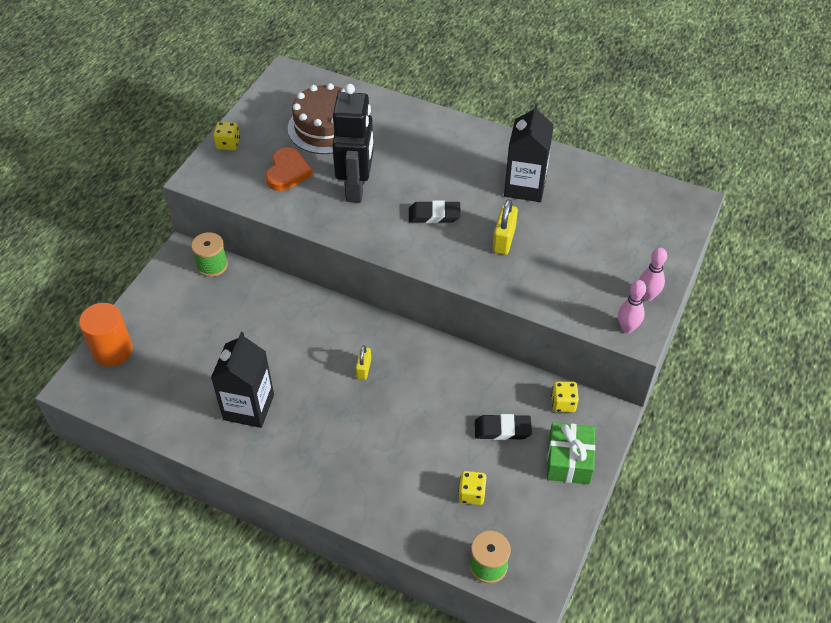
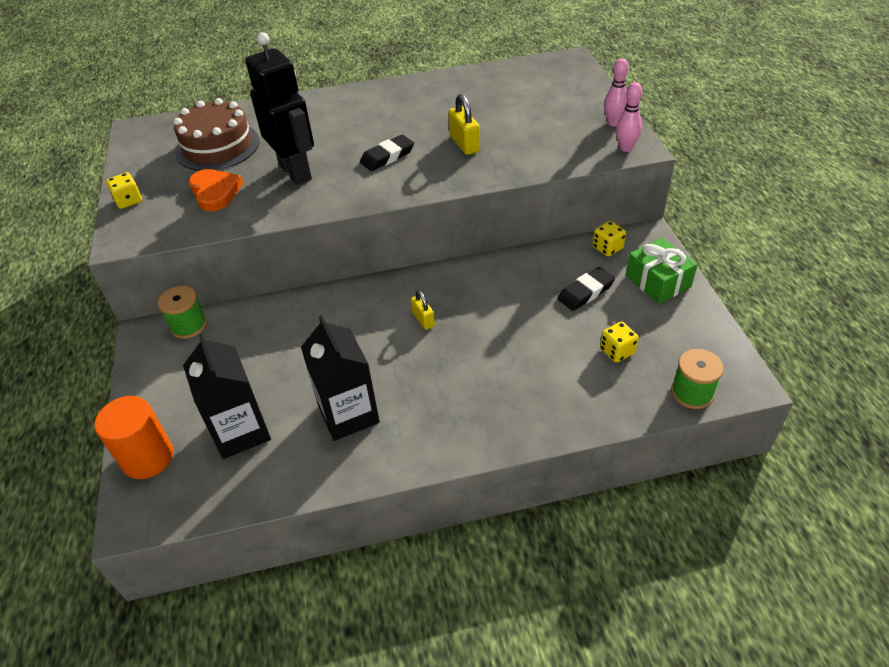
camera: 35 degrees left, 5 degrees down
(525, 186) = (439, 105): black carton -> black carton (241, 431)

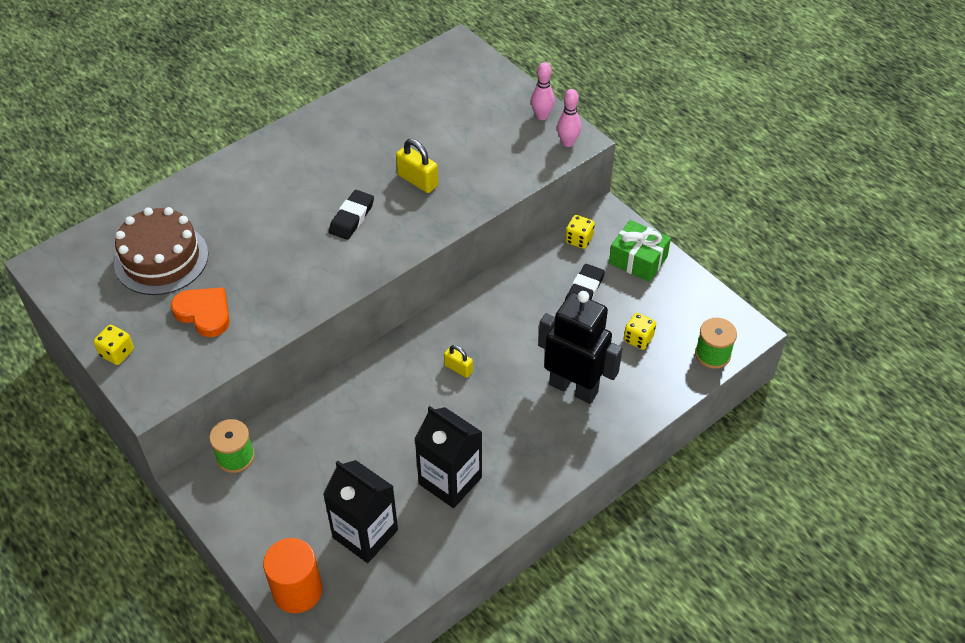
camera: 30 degrees left, 5 degrees up
(296, 172) = (271, 264): black robot -> black robot (573, 388)

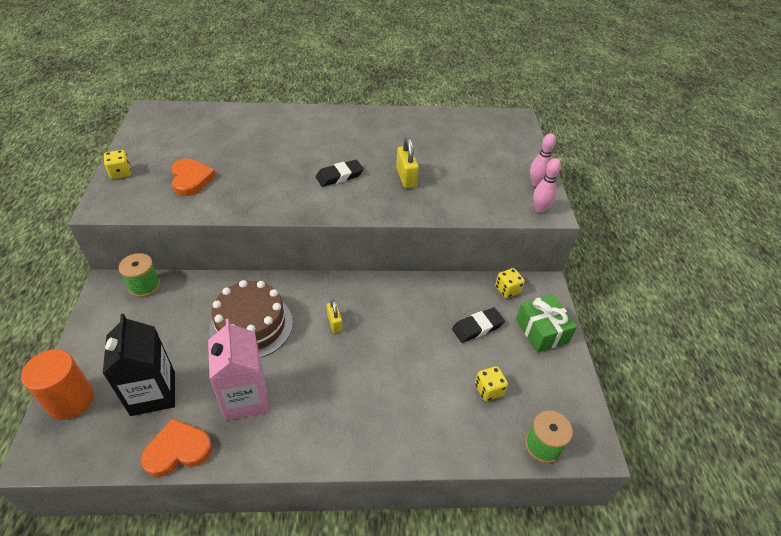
camera: 35 degrees right, 5 degrees down
(161, 259) = (207, 139): brown cake -> brown cake (251, 325)
(440, 556) = (178, 450): none -> orange heart
(450, 480) = (245, 398): black carton -> pink carton
(573, 388) = (402, 393): black robot -> none

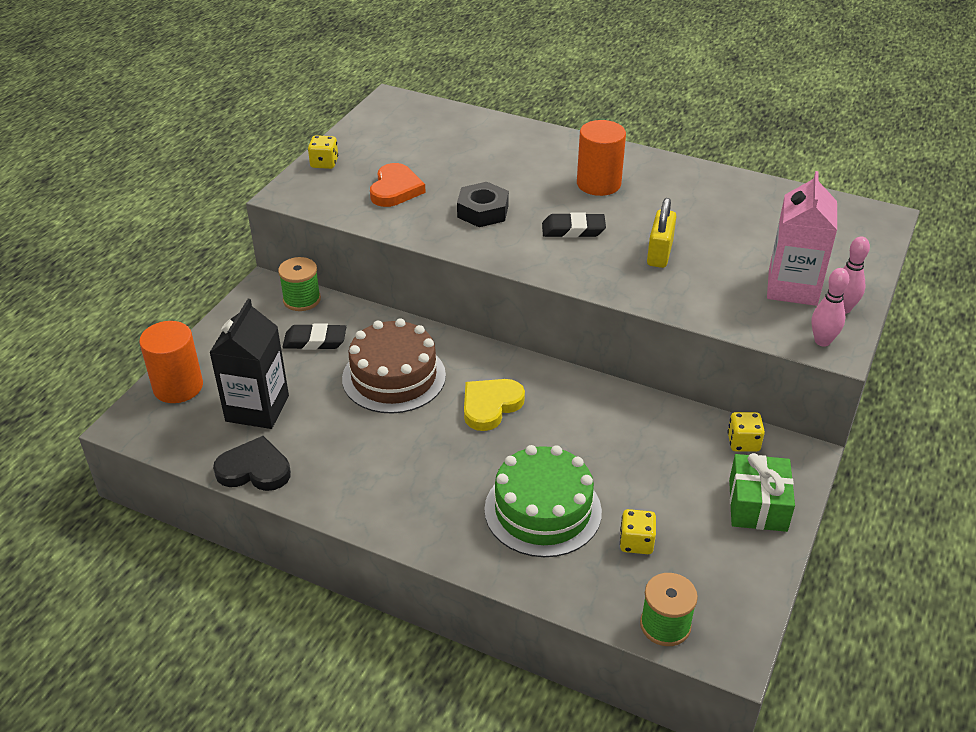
camera: 30 degrees right, 5 degrees down
(178, 450) = (254, 469): orange heart -> black heart
(245, 398) = (347, 446): pink carton -> pink carton (792, 287)
(267, 179) = (482, 211): none -> black nut
(334, 323) = (490, 406): yellow padlock -> yellow heart
(336, 138) = (598, 184): none -> orange cylinder
(415, 391) = (542, 510): none -> green cake
(477, 327) = (669, 471): black eraser -> black eraser (315, 341)

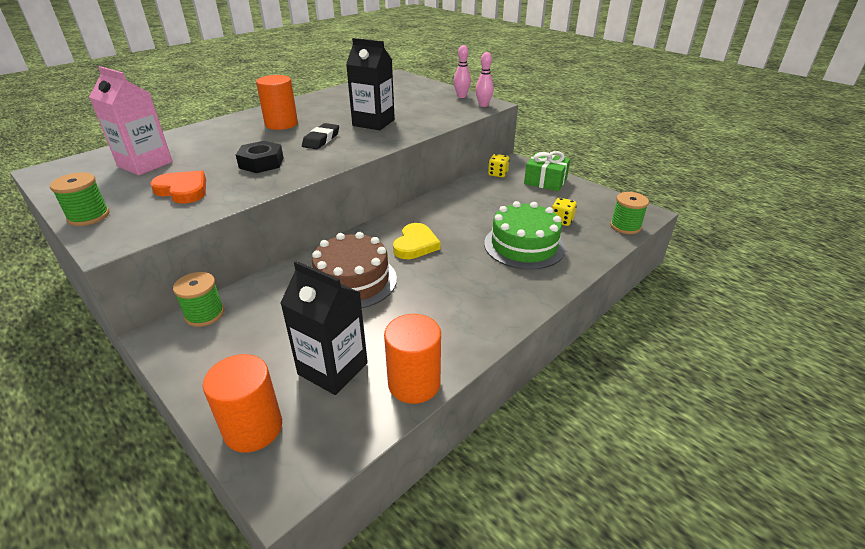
camera: 70 degrees left, 5 degrees down
(254, 469) = (414, 383): black heart -> orange cylinder
(315, 341) = (270, 316): black eraser -> none
(324, 163) = (89, 216): yellow dice -> green spool
(490, 406) = (415, 244): yellow heart -> yellow heart turned 135 degrees counterclockwise
(659, 253) = (373, 123): yellow padlock -> black carton
(792, 287) = (435, 101): pink carton -> pink carton (145, 164)

